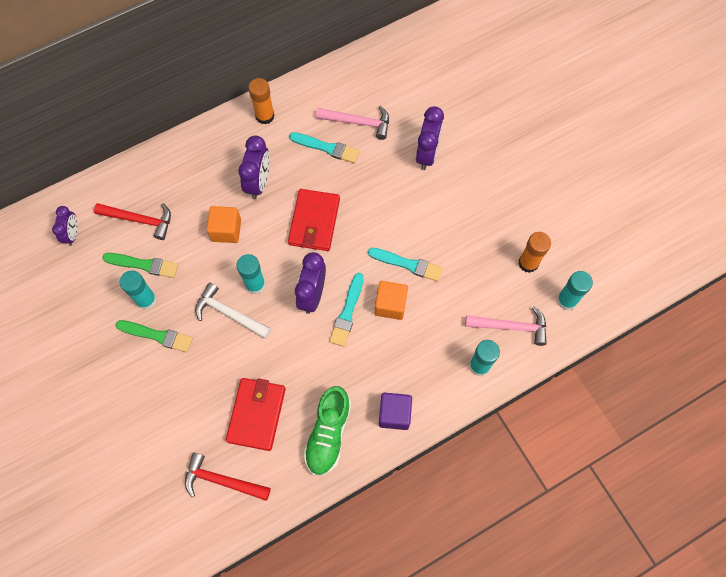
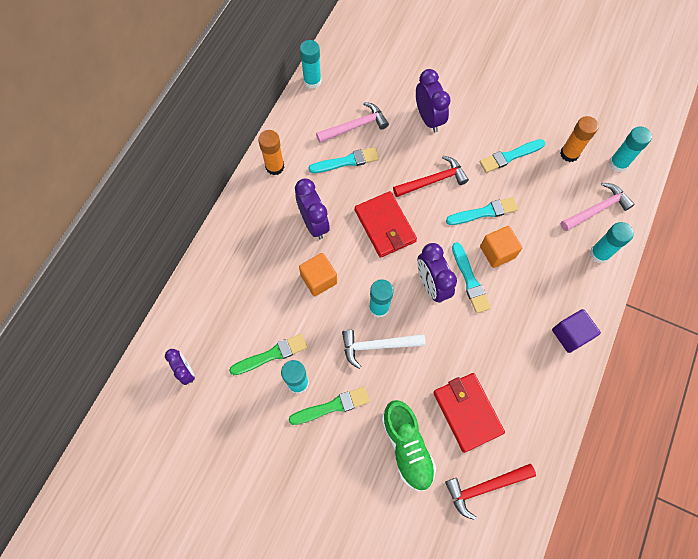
camera: 35 degrees left, 0 degrees up
(140, 220) = (237, 319): red hammer -> red hammer (433, 180)
(328, 434) = (535, 387): green shoe -> green shoe (407, 447)
(353, 62) = (312, 81): none -> turquoise glue stick
(471, 231) = (510, 156): none -> turquoise brush

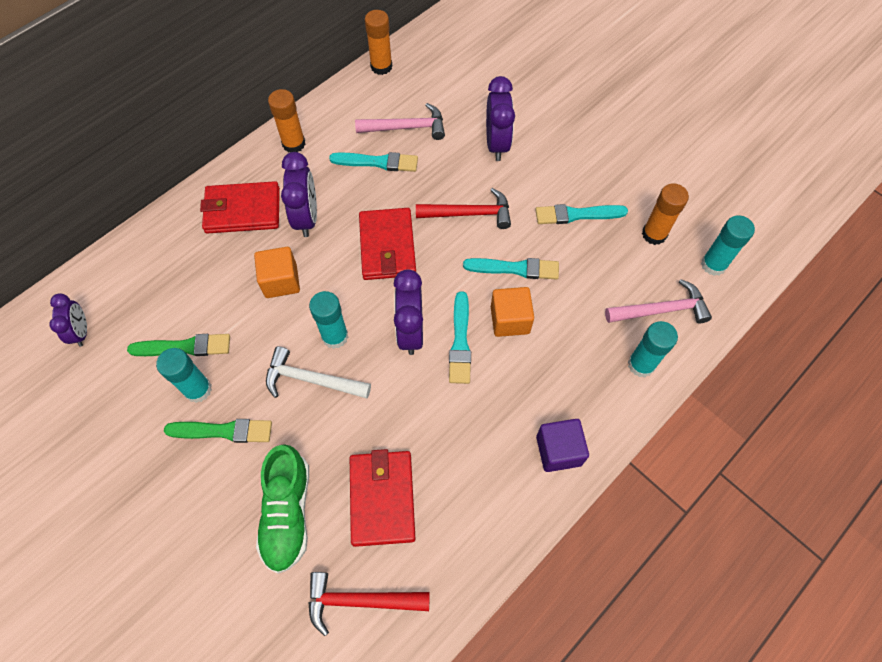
camera: 20 degrees right, 5 degrees down
(262, 233) = (242, 210): none -> red wallet
(312, 81) = (381, 66): turquoise glue stick -> orange glue stick

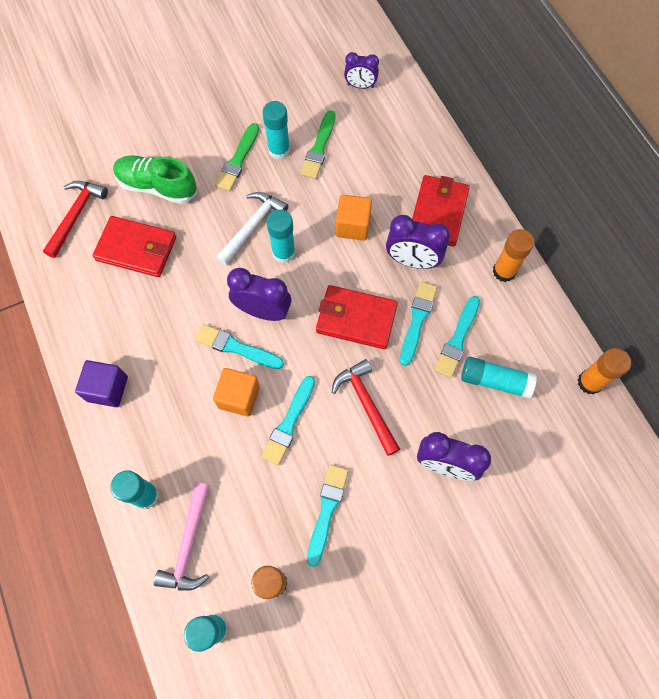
camera: 110 degrees right, 5 degrees up
(370, 197) = (417, 320): none -> turquoise brush
(406, 127) = (494, 381): pink hammer -> turquoise glue stick
(469, 213) = (366, 404): red hammer -> red hammer turned 135 degrees clockwise

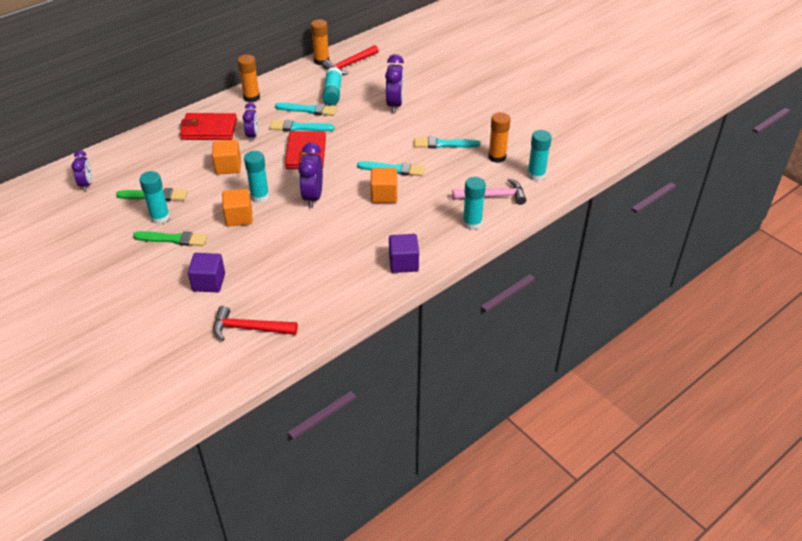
camera: 105 degrees left, 25 degrees down
(136, 249) = (275, 279): red wallet -> none
(157, 187) = (209, 282): green shoe -> purple cube
(236, 347) = (346, 204): turquoise brush -> none
(252, 226) = (239, 217): white hammer -> orange cube
(366, 404) = (367, 139): red hammer -> red hammer (349, 65)
(412, 261) = (252, 135): purple clock -> purple clock, size x0.64

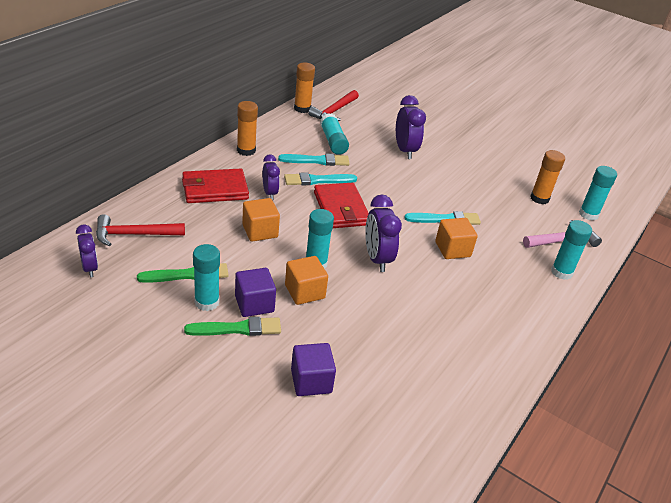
camera: 20 degrees left, 5 degrees down
(249, 328) = (394, 438): red hammer -> red hammer (134, 234)
(403, 263) = (521, 327): purple cube -> purple cube (254, 304)
(444, 144) = (479, 188): turquoise brush -> none

